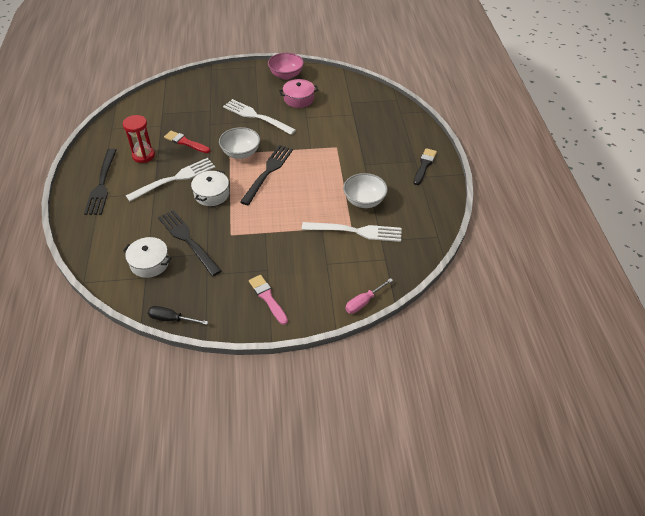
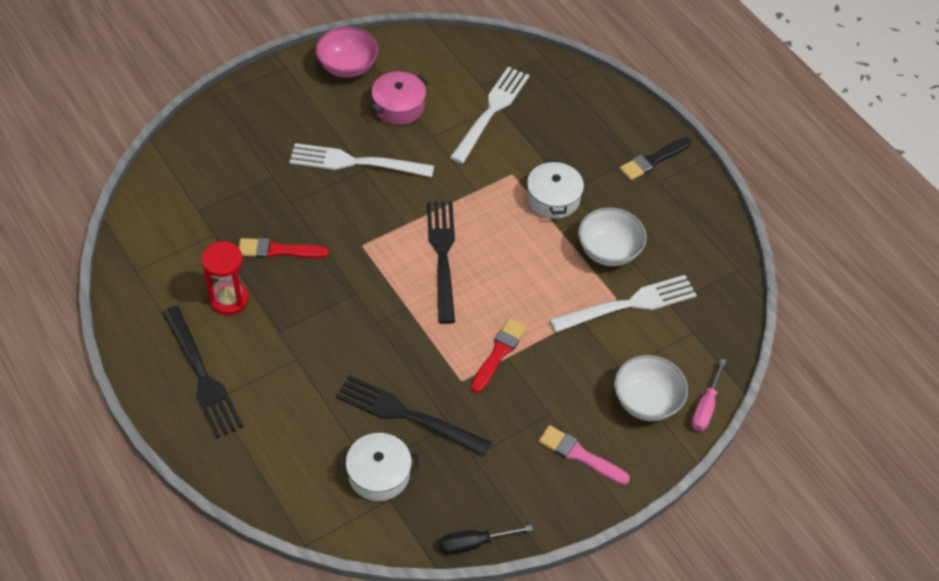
camera: 30 degrees left, 5 degrees up
(174, 179) = (310, 322): white fork -> white fork (491, 112)
(211, 194) = (386, 325): white pot -> white pot (553, 198)
(241, 153) = (378, 237): white bowl -> white bowl (646, 401)
(262, 229) = (498, 353): none -> red brush
(424, 165) = (653, 160): black brush -> black brush turned 120 degrees counterclockwise

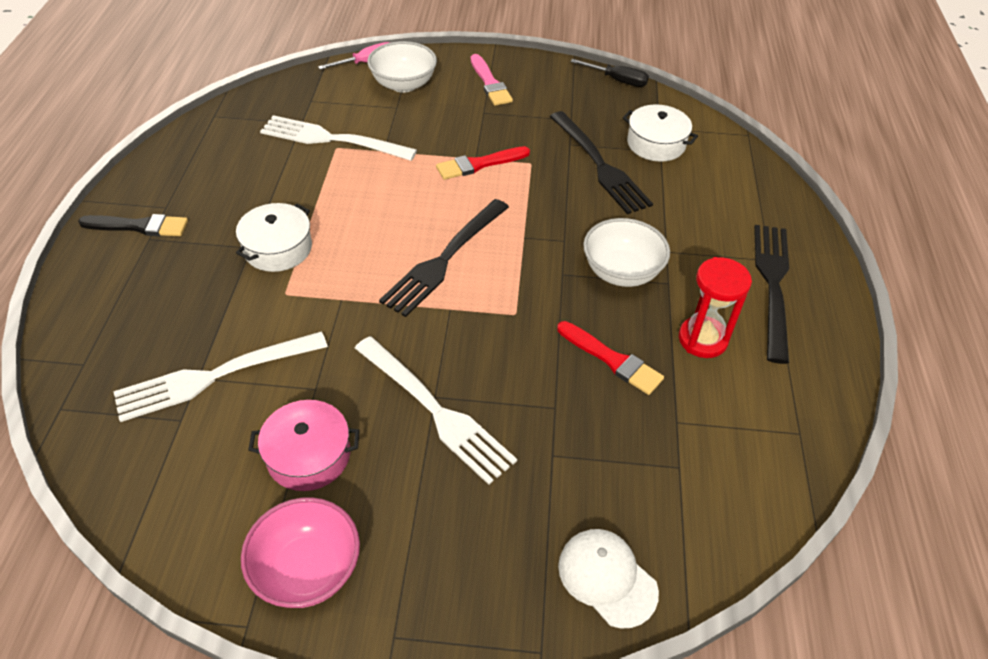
camera: 140 degrees left, 5 degrees down
(203, 138) = (607, 578): none -> white cap
(608, 251) = (292, 181): white bowl -> white bowl (621, 272)

